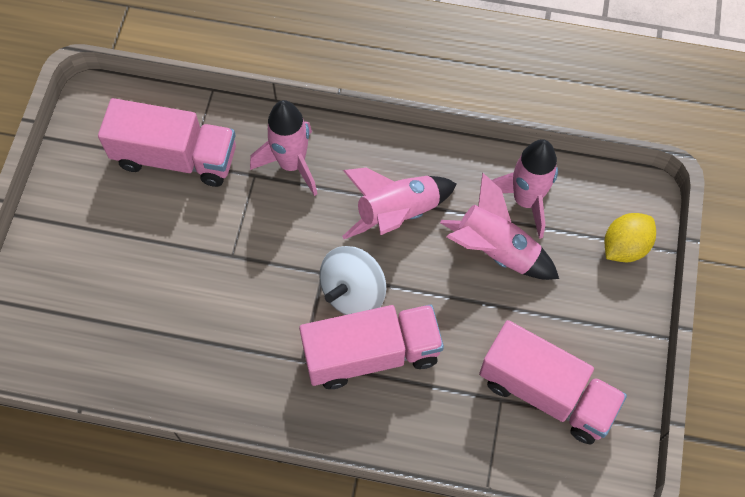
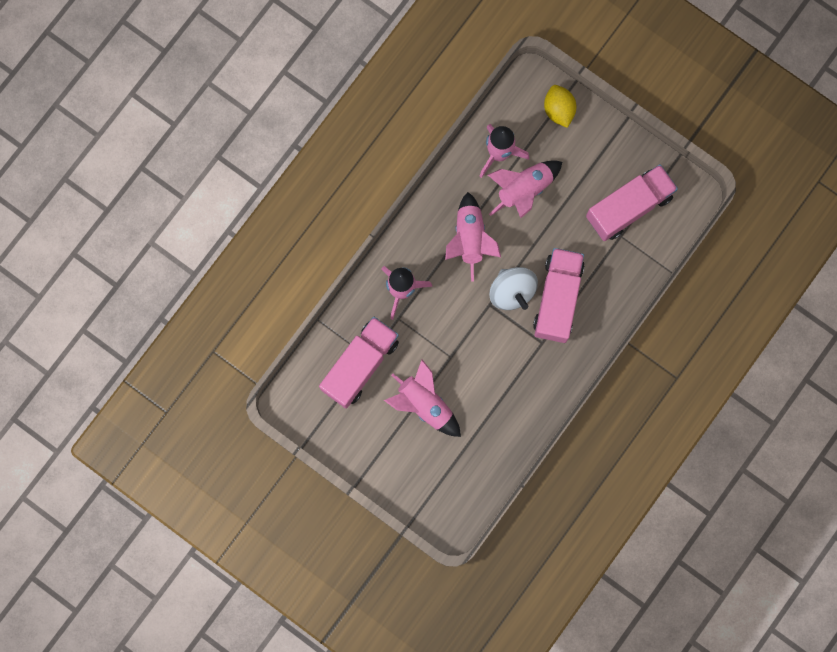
camera: 65 degrees left, 15 degrees up
(155, 251) = (424, 404): none -> pink rocket

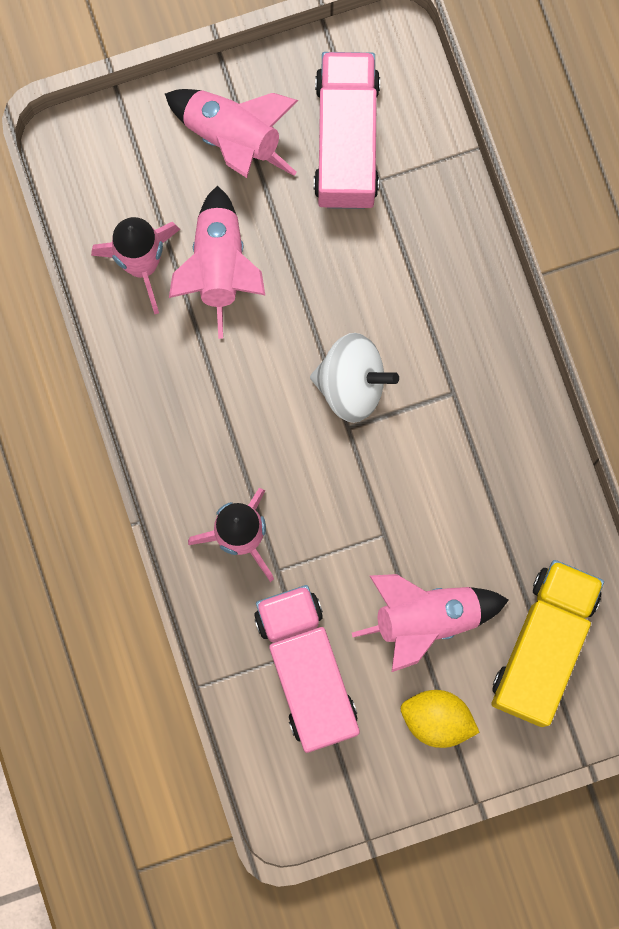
camera: 55 degrees left, 0 degrees up
(450, 468) = (543, 646): none -> yellow truck
(470, 239) = (235, 390): pink rocket -> pink rocket (233, 137)
(557, 299) = (406, 328): pink truck -> none
(558, 110) = (139, 139): yellow lemon -> yellow lemon (437, 719)

